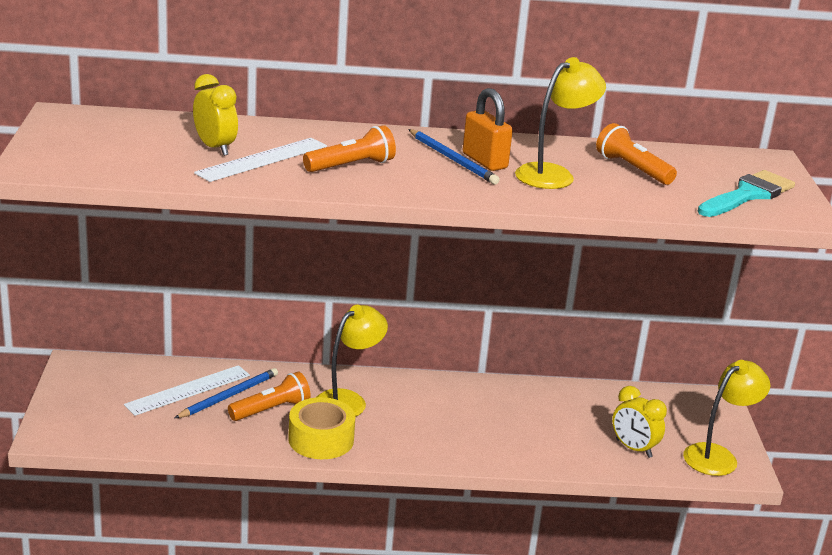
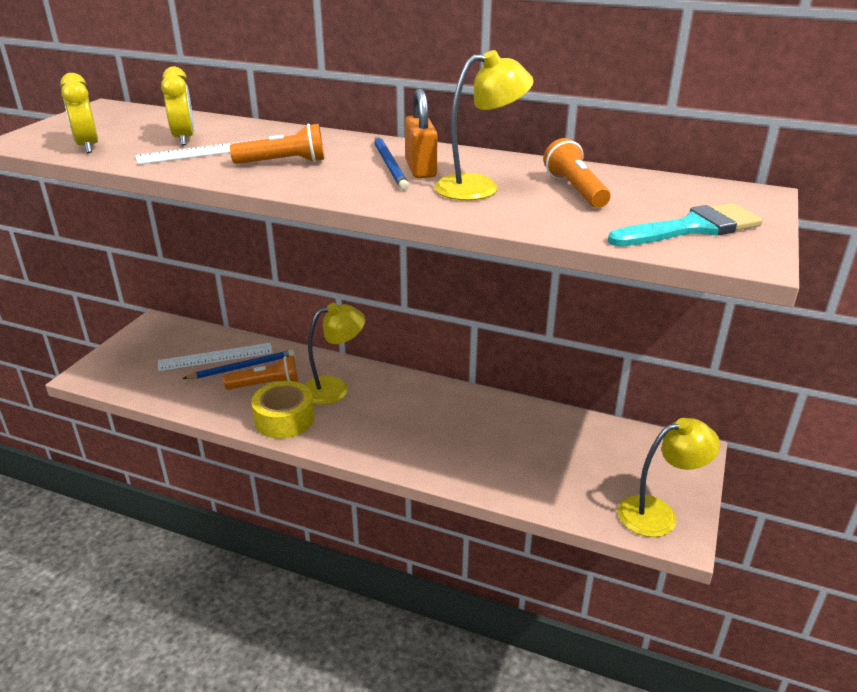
camera: 25 degrees right, 5 degrees up
(633, 448) = (570, 486): yellow clock -> yellow clock (88, 147)

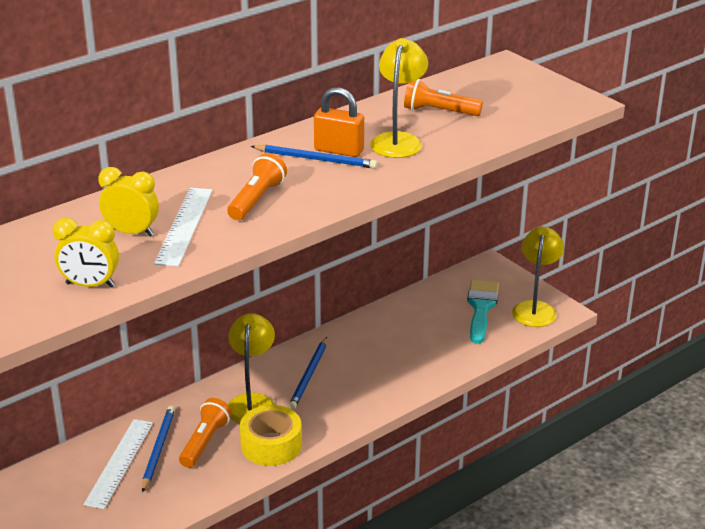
camera: 60 degrees left, 0 degrees up
(396, 403) = (309, 375): none -> blue pencil
(692, 228) = (533, 100): turquoise brush -> turquoise brush (481, 308)

